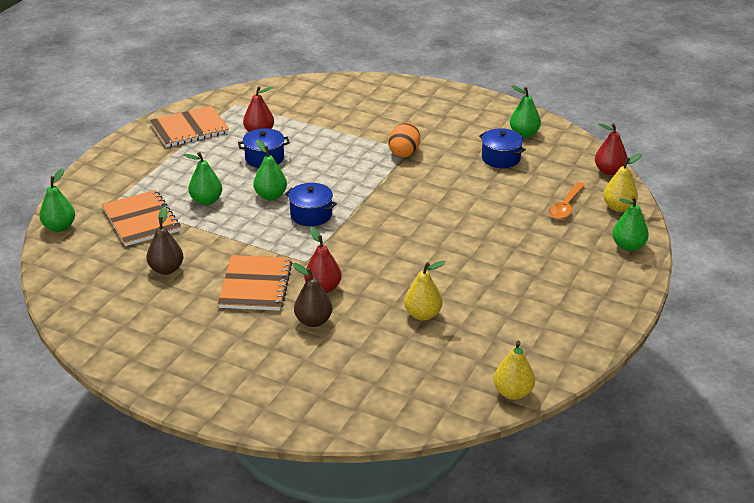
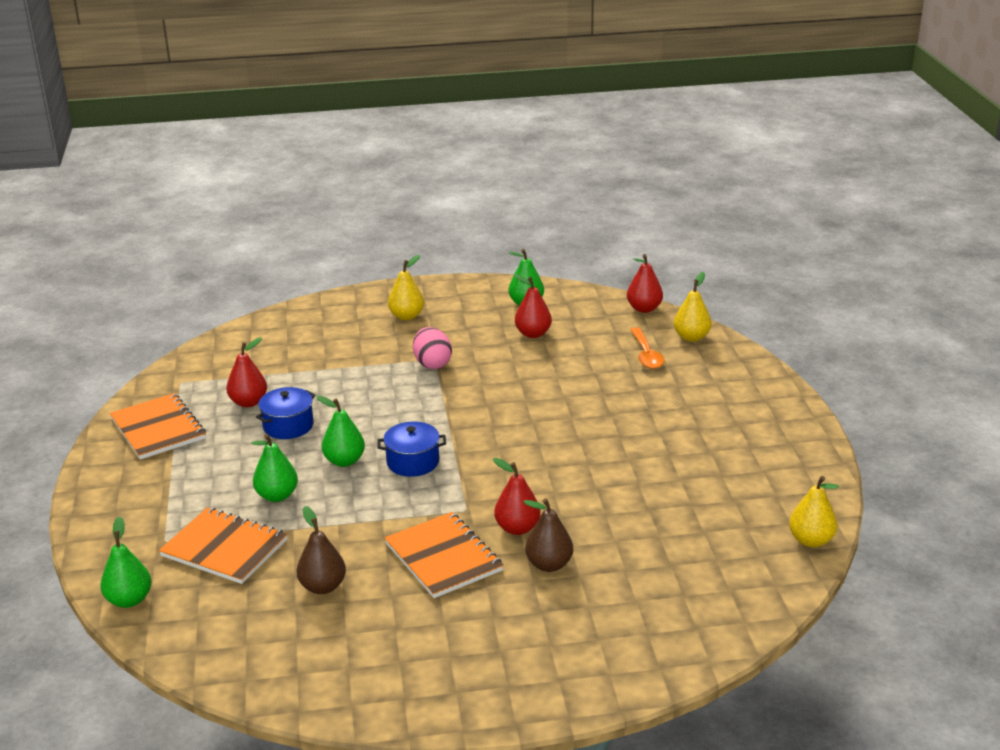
camera: 35 degrees left, 5 degrees down
(189, 129) = (158, 428): orange notebook -> orange notebook turned 60 degrees counterclockwise
(404, 153) = (432, 364): orange egg -> pink egg
(423, 314) = (644, 509): yellow pear -> yellow pear (406, 316)
(501, 158) = (533, 334): blue pot -> red pear
(628, 246) = (742, 368): green pear -> none

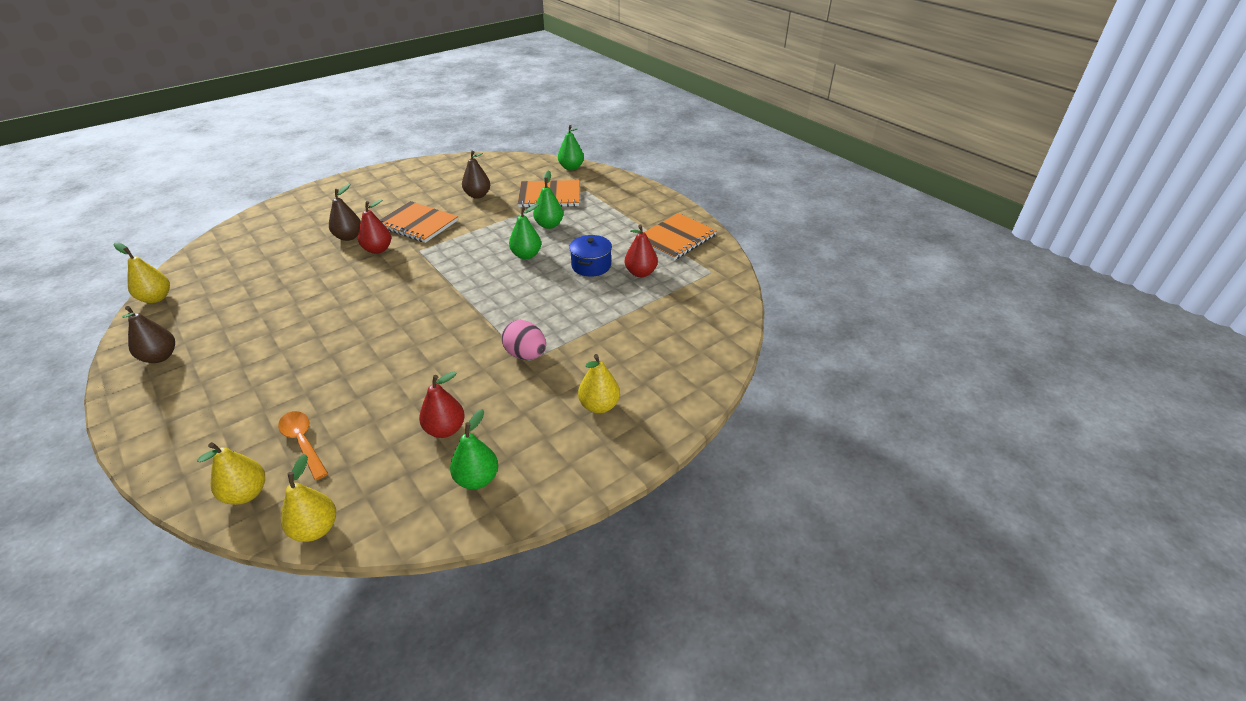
camera: 150 degrees right, 10 degrees up
(158, 428) = (676, 238): orange notebook -> orange notebook turned 75 degrees counterclockwise
(413, 462) = (477, 268): blue pot -> none
(644, 309) = (316, 529): red pear -> yellow pear
(785, 461) = (160, 357): none -> brown pear

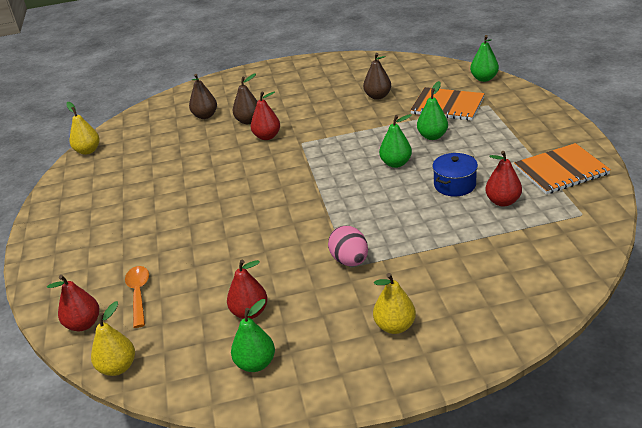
camera: 30 degrees right, 5 degrees down
(160, 357) = (72, 199): brown pear -> brown pear (205, 116)
(246, 493) = (84, 324): yellow pear -> red pear
(418, 224) = (311, 117): orange notebook -> none

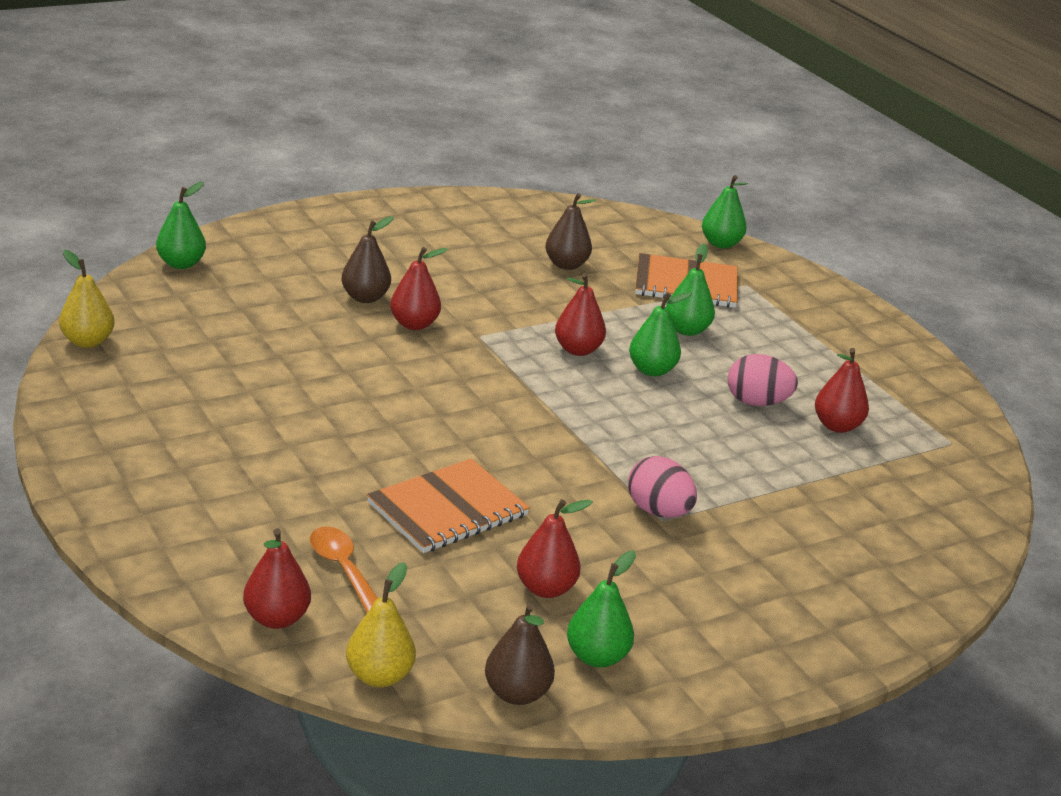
camera: 25 degrees left, 5 degrees down
(161, 104) = (181, 264): none -> green pear
(205, 116) = (279, 286): brown pear -> brown pear (517, 694)
(356, 151) = (577, 350): none -> red pear
(395, 326) = (771, 597): yellow pear -> none
(454, 185) = (757, 402): blue pot -> pink egg
(561, 171) = (897, 383): orange notebook -> orange notebook (448, 509)

